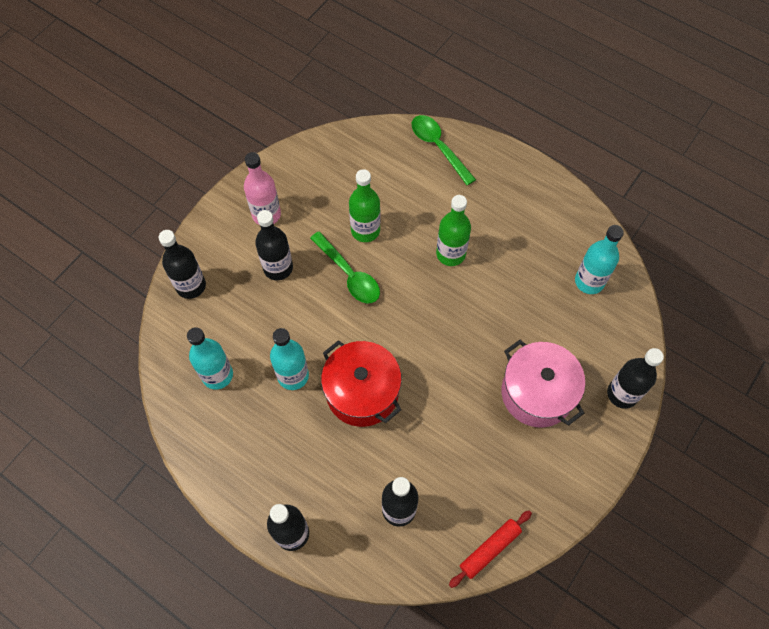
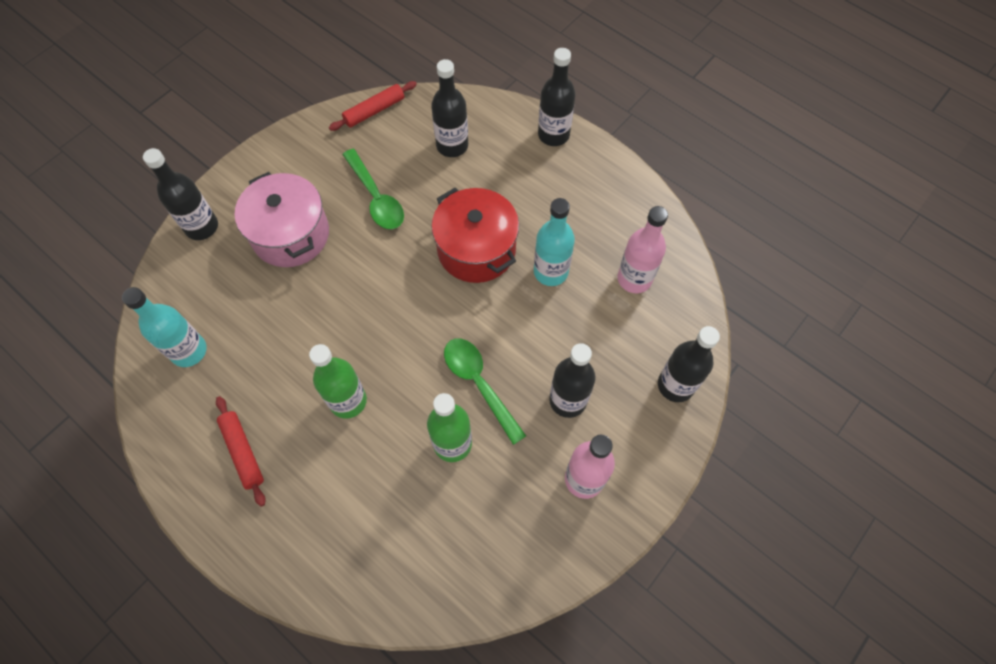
camera: 175 degrees left, 0 degrees up
(217, 375) = (634, 279): turquoise bottle -> pink bottle
(438, 147) = (329, 572): green spoon -> green spoon (376, 197)
(520, 213) = (243, 452): none -> red rolling pin

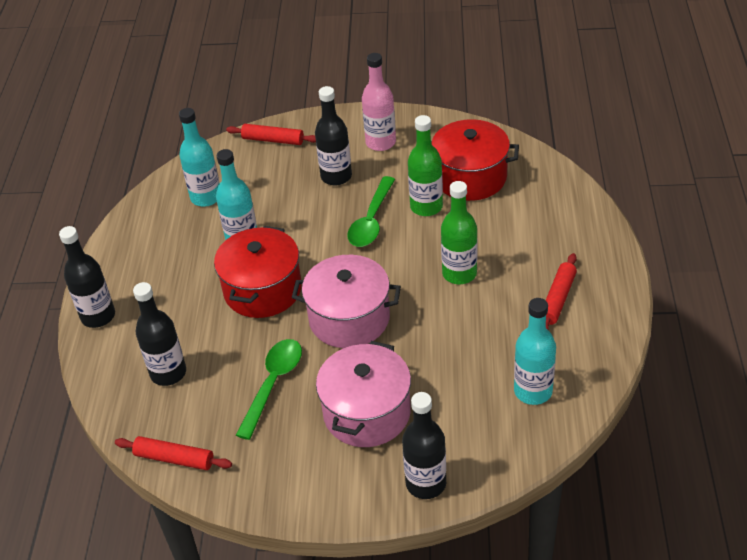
camera: 125 degrees left, 20 degrees down
(385, 285) = (349, 319): none -> pink pot
(454, 518) = (470, 177): none -> red pot
(634, 279) = (206, 197): pink bottle -> turquoise bottle
(675, 385) = (273, 140): black bottle -> red rolling pin

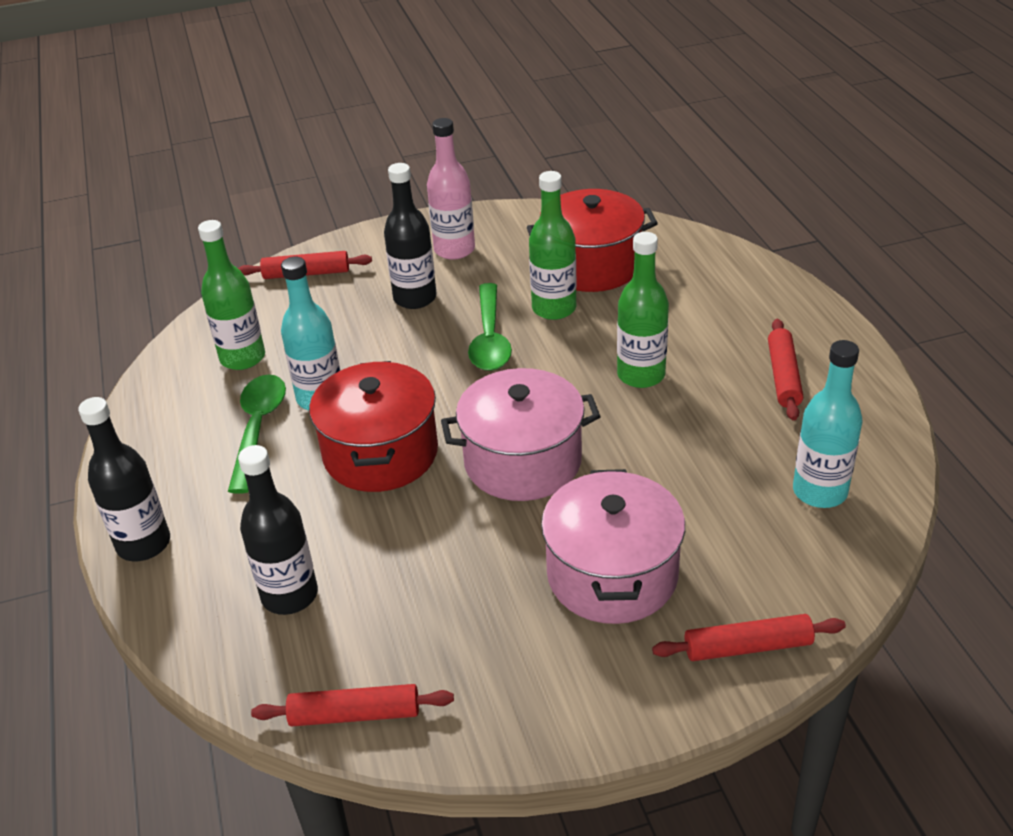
camera: 20 degrees left, 5 degrees down
(206, 197) = (242, 358): turquoise bottle -> green bottle
(273, 384) = (456, 571): green spoon -> green spoon (258, 429)
(426, 483) = (747, 647): black bottle -> red rolling pin

